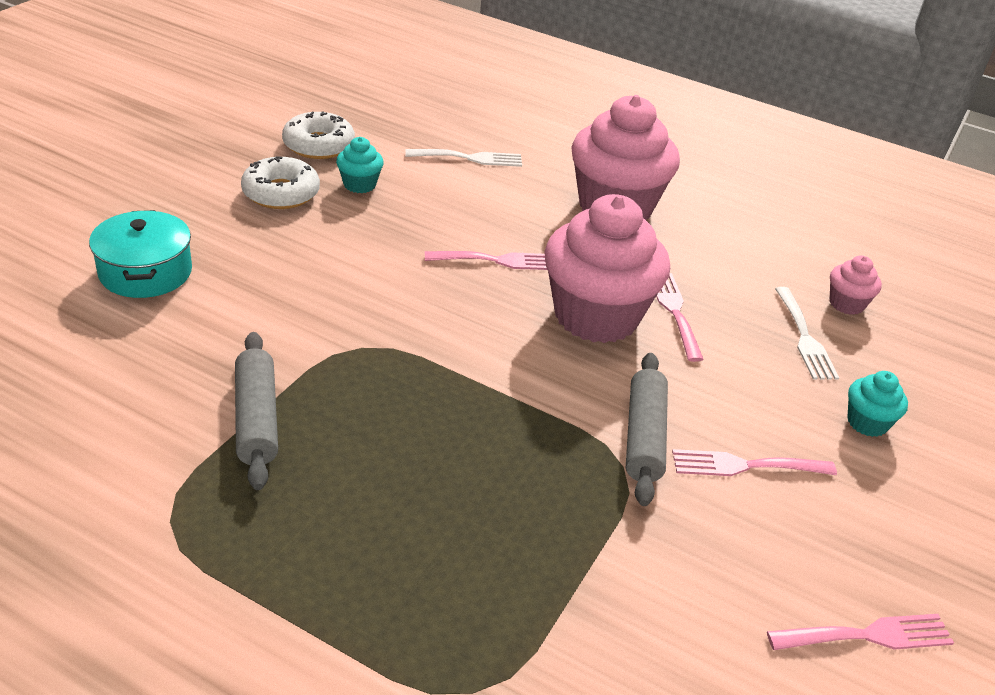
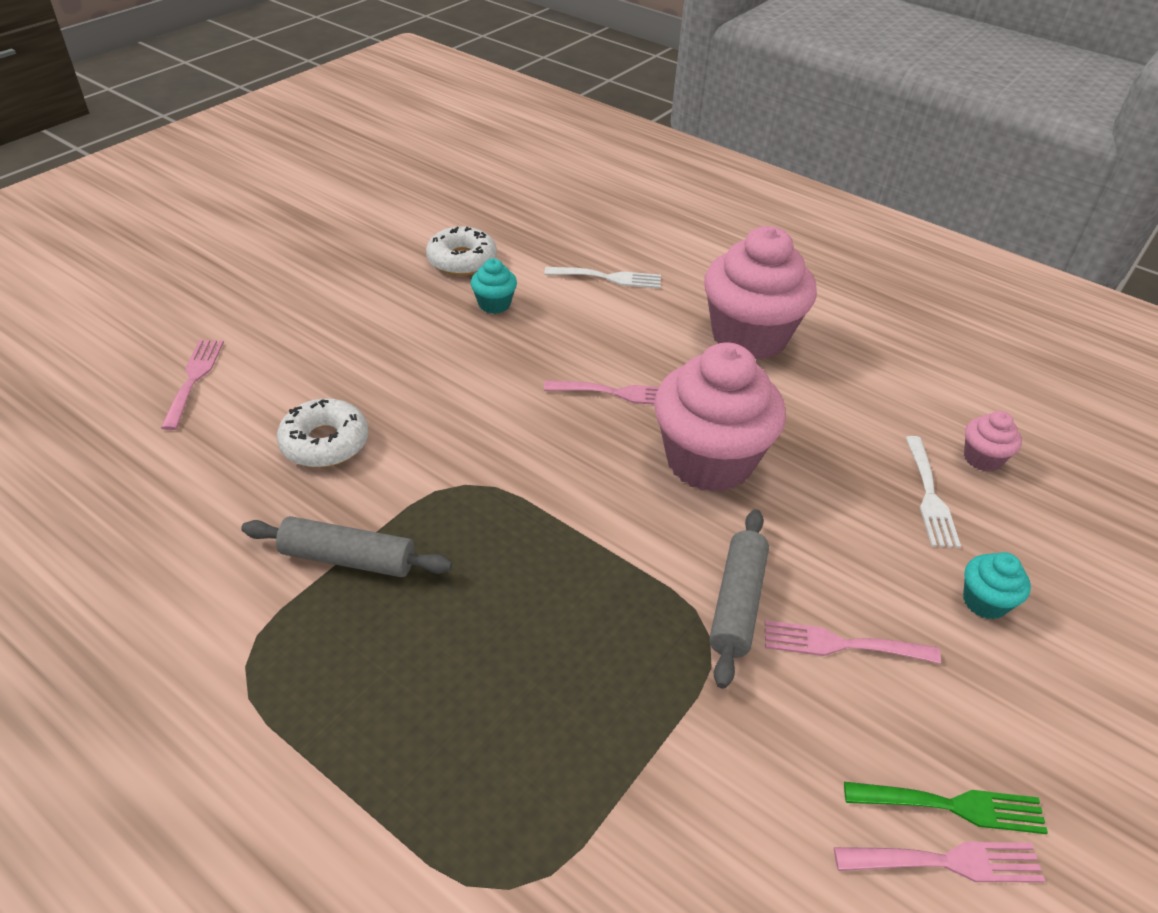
camera: 10 degrees right, 5 degrees up
(145, 272) = (272, 392): turquoise pot -> none
(256, 419) = (348, 558): grey rolling pin -> grey rolling pin turned 75 degrees counterclockwise
(281, 193) = (416, 311): white donut -> white donut (325, 443)
(674, 311) = (792, 459): pink fork -> pink fork (194, 379)
(866, 590) = (953, 806): none -> green fork

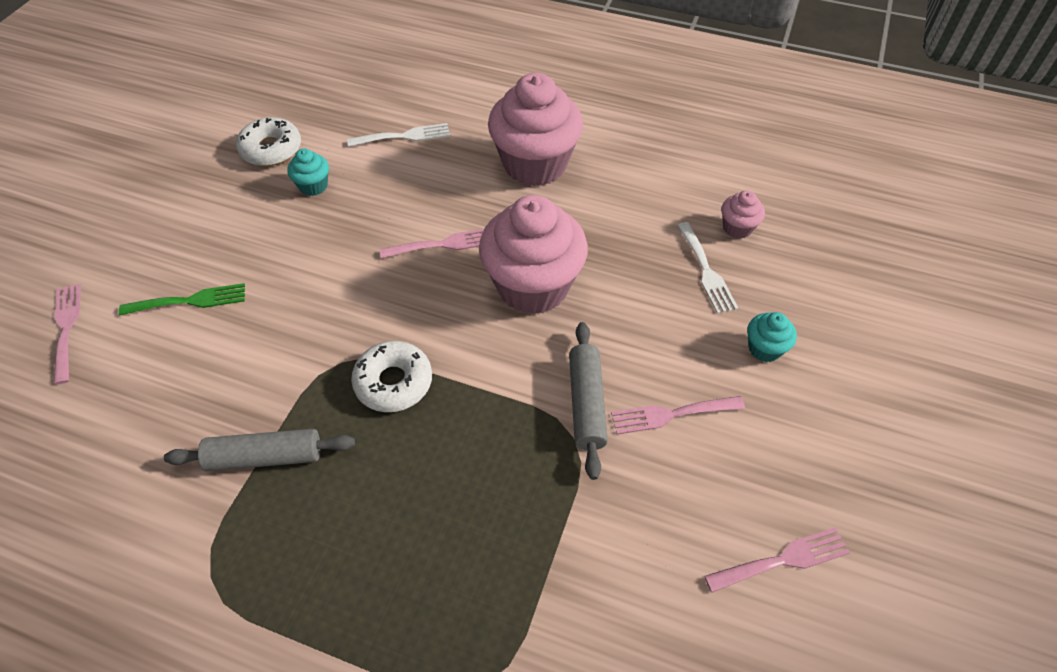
camera: 15 degrees left, 10 degrees up
(325, 443) = (208, 357): white donut -> white donut (393, 382)
(953, 806) = (777, 516): green fork -> green fork (190, 301)

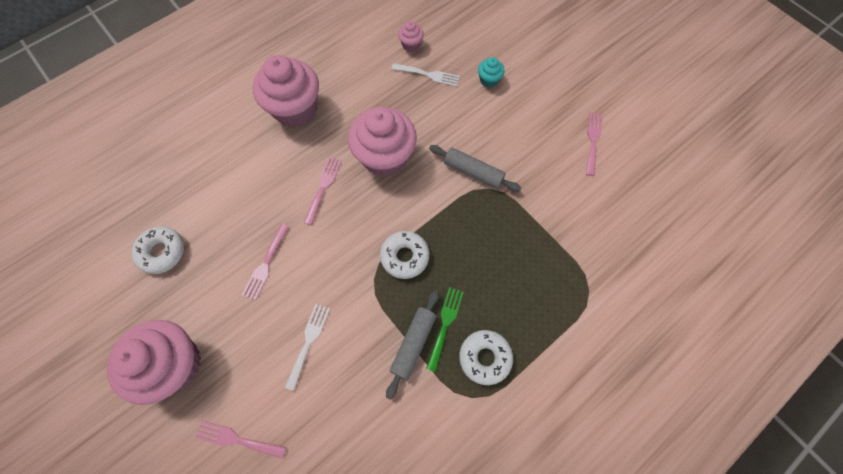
camera: 60 degrees left, 15 degrees up
(140, 228) = (175, 364): none -> pink cupcake
(190, 301) = (267, 350): green fork -> green fork (445, 324)
(282, 566) = (485, 358): none -> white donut
(313, 186) = (219, 239): turquoise cupcake -> none
(404, 136) = (215, 167): white fork -> white fork (308, 341)
(671, 414) = (501, 140): pink fork -> pink fork (265, 264)

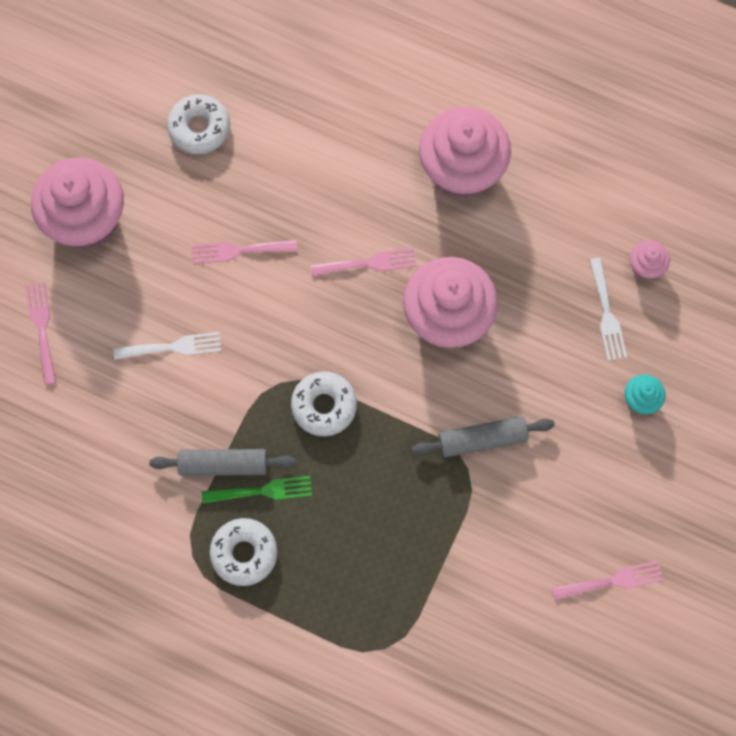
camera: 65 degrees right, 5 degrees up
(473, 172) = (482, 439): grey rolling pin -> grey rolling pin turned 75 degrees clockwise

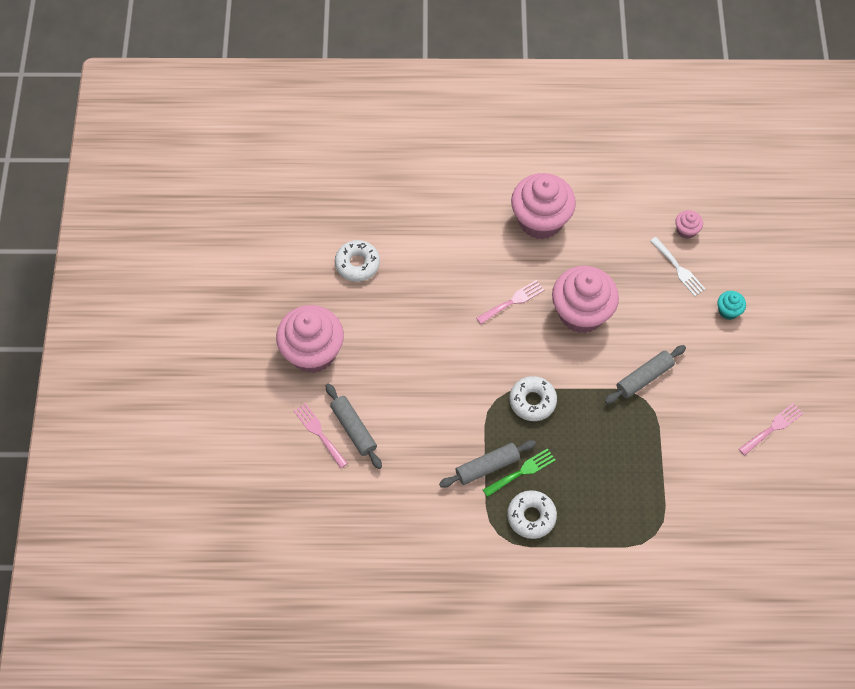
camera: 25 degrees left, 10 degrees down
(86, 341) = (353, 429): none -> grey rolling pin
(173, 347) = (414, 407): white fork -> none
(239, 250) = (424, 329): pink fork -> none

